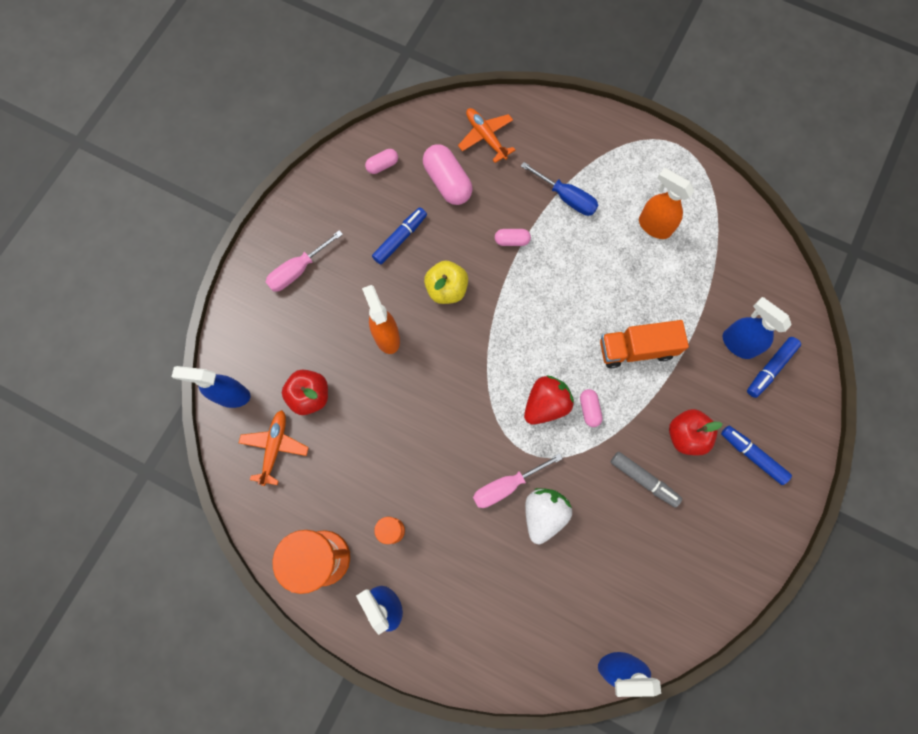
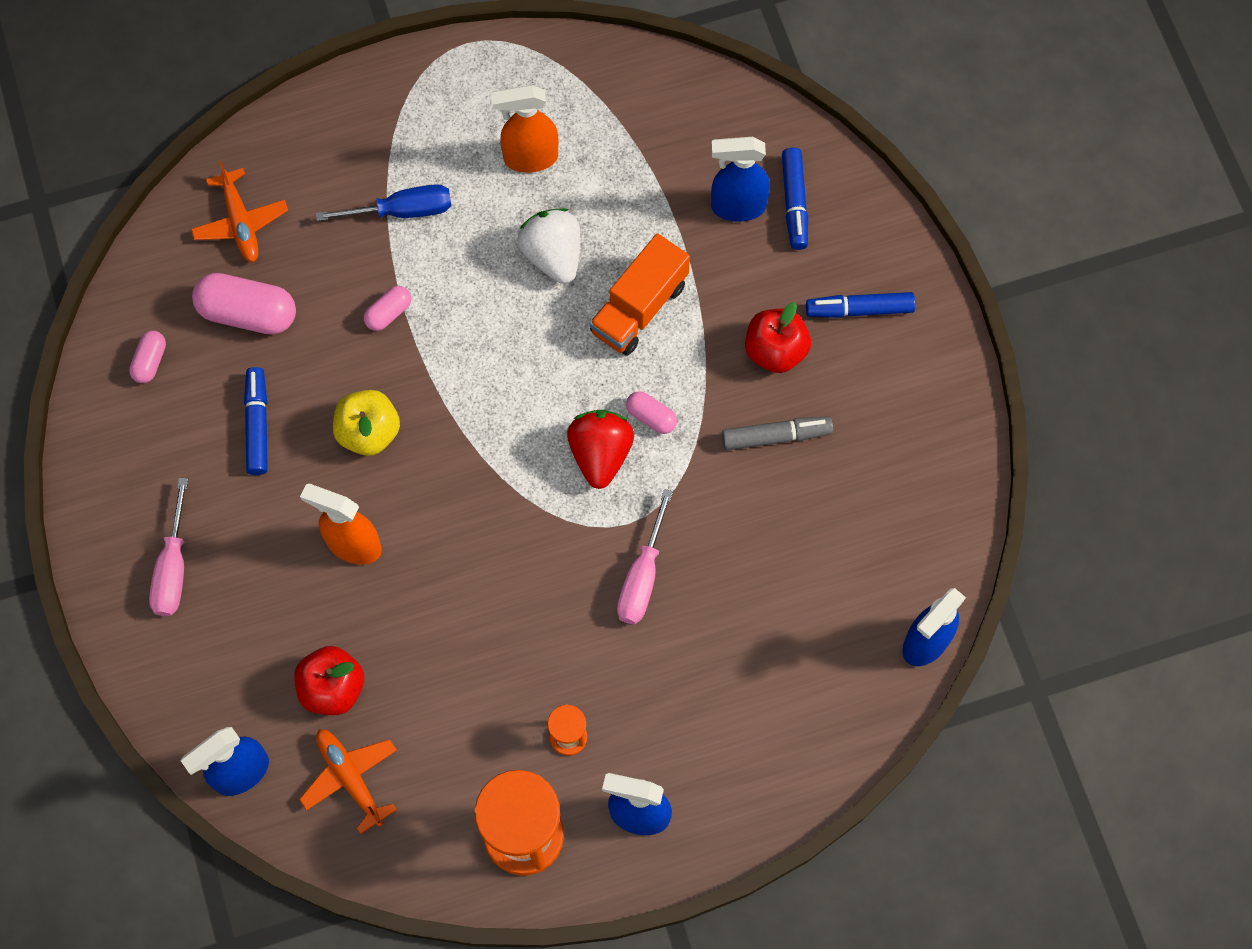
camera: 45 degrees left, 5 degrees down
(486, 137) = (240, 222): orange plane -> orange plane turned 120 degrees counterclockwise
(543, 514) = (709, 568): white strawberry -> white strawberry (553, 255)

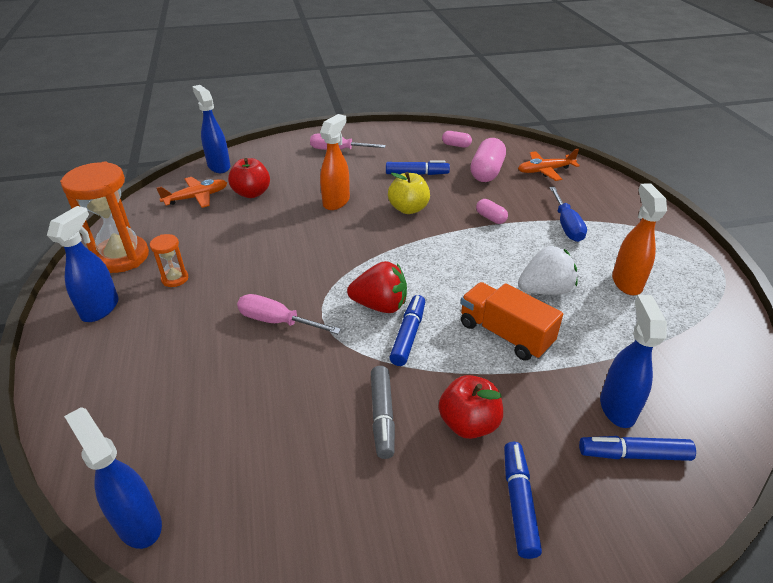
camera: 95 degrees right, 30 degrees down
(651, 417) = (408, 335): pink capsule -> blue marker

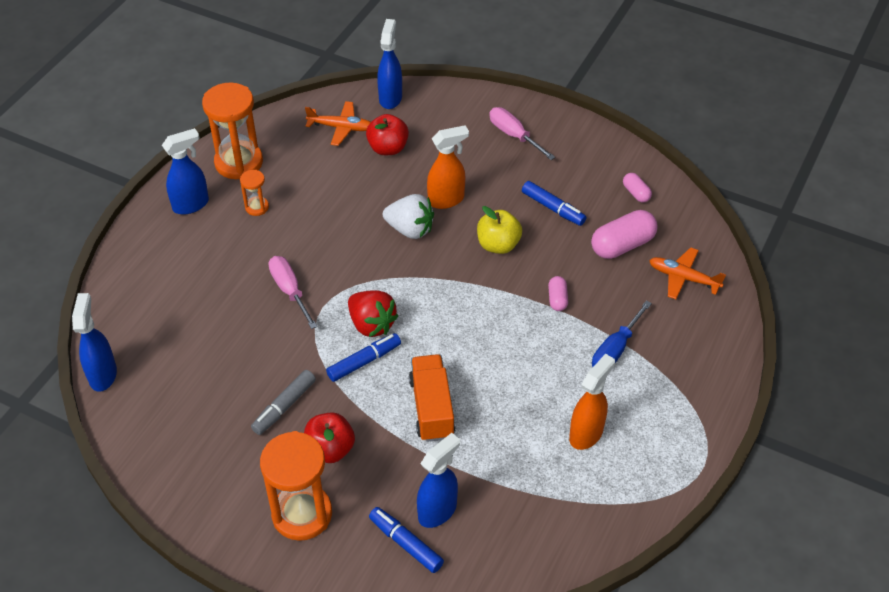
camera: 40 degrees right, 10 degrees up
(519, 502) = (302, 514): blue marker -> orange hourglass
(545, 290) = (510, 395): white strawberry -> white strawberry (410, 229)

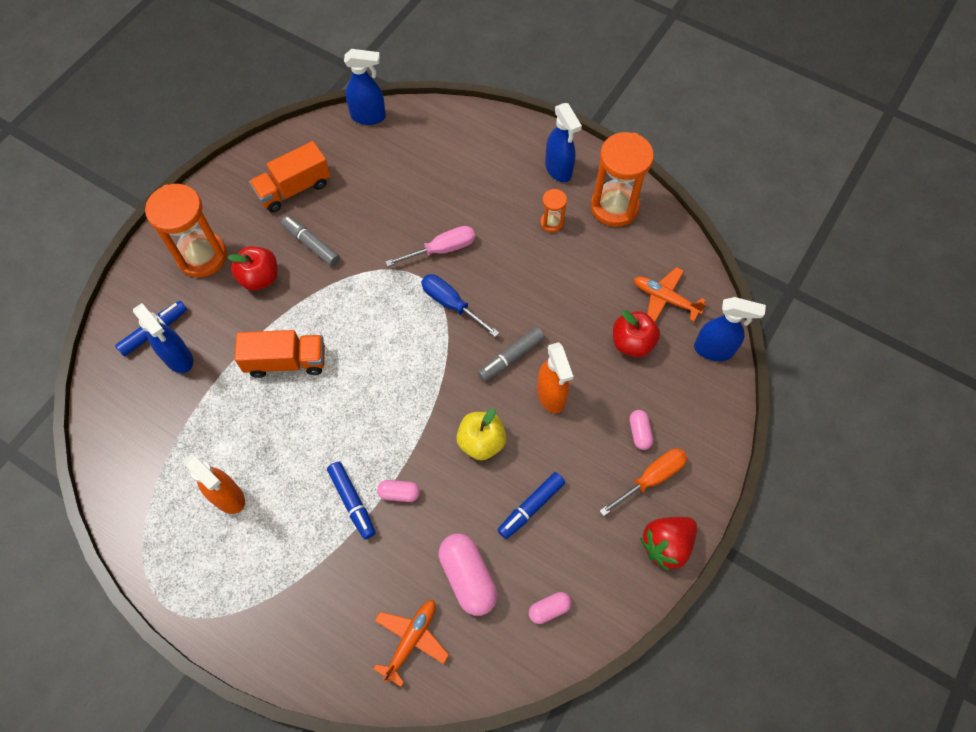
camera: 95 degrees right, 15 degrees up
(206, 435) = (294, 189): none -> orange truck
(341, 128) = (665, 299): orange plane -> orange plane turned 105 degrees clockwise
(364, 361) = (349, 308): blue marker -> blue marker (352, 502)
(371, 324) = (391, 316): red strawberry -> red strawberry (666, 545)
(410, 229) = (511, 357): white strawberry -> grey marker
(474, 143) = (639, 432): none -> pink capsule
(514, 136) = (651, 479): pink screwdriver -> orange screwdriver
(615, 349) = (324, 543): blue screwdriver -> blue screwdriver (451, 304)

